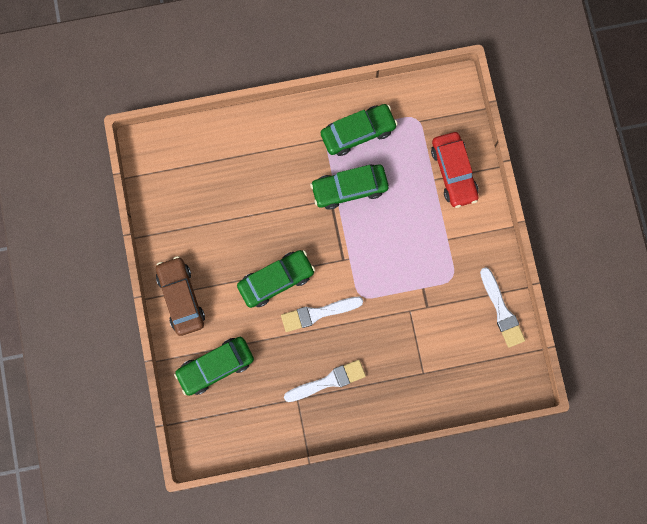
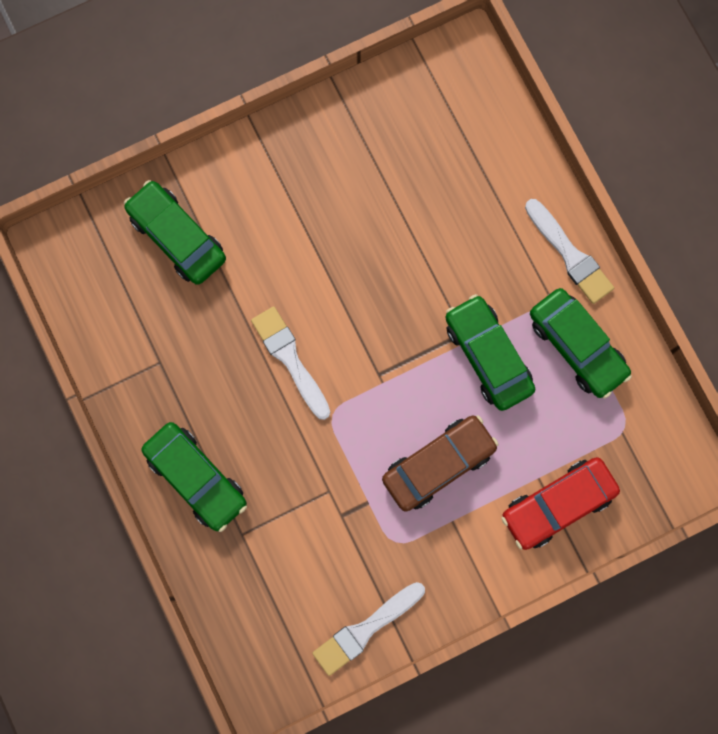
camera: 75 degrees right, 0 degrees up
(181, 297) = (262, 163): brown car -> brown car (438, 464)
(276, 280) = (322, 287): green car -> green car (196, 478)
(328, 381) = (195, 399): white brush -> white brush (570, 255)

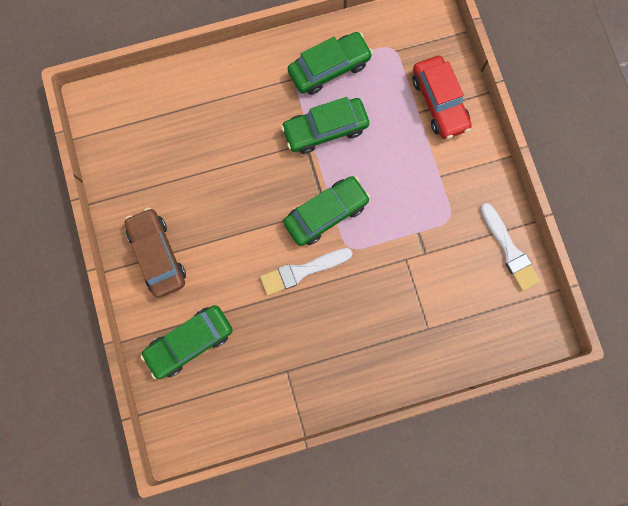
camera: 80 degrees left, 0 degrees up
(196, 478) = (380, 356): green car -> green car (326, 213)
(438, 464) = (398, 178): brown car -> brown car (158, 255)
(570, 255) = (262, 60): white brush -> none

